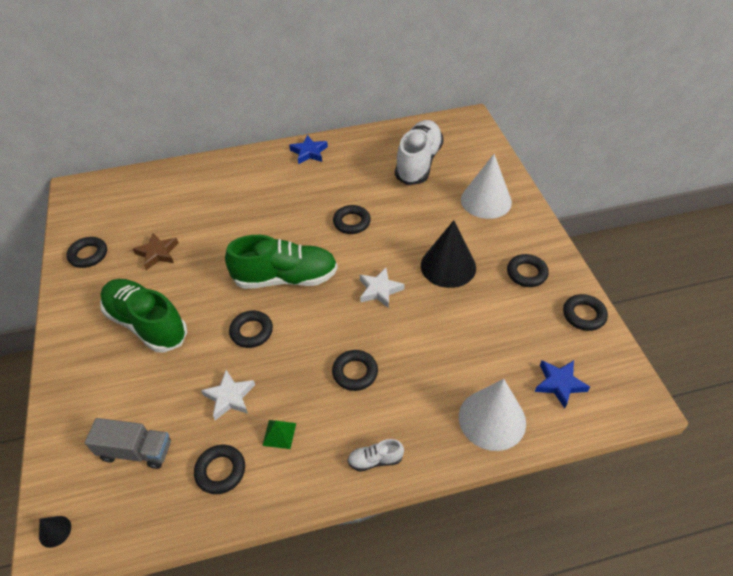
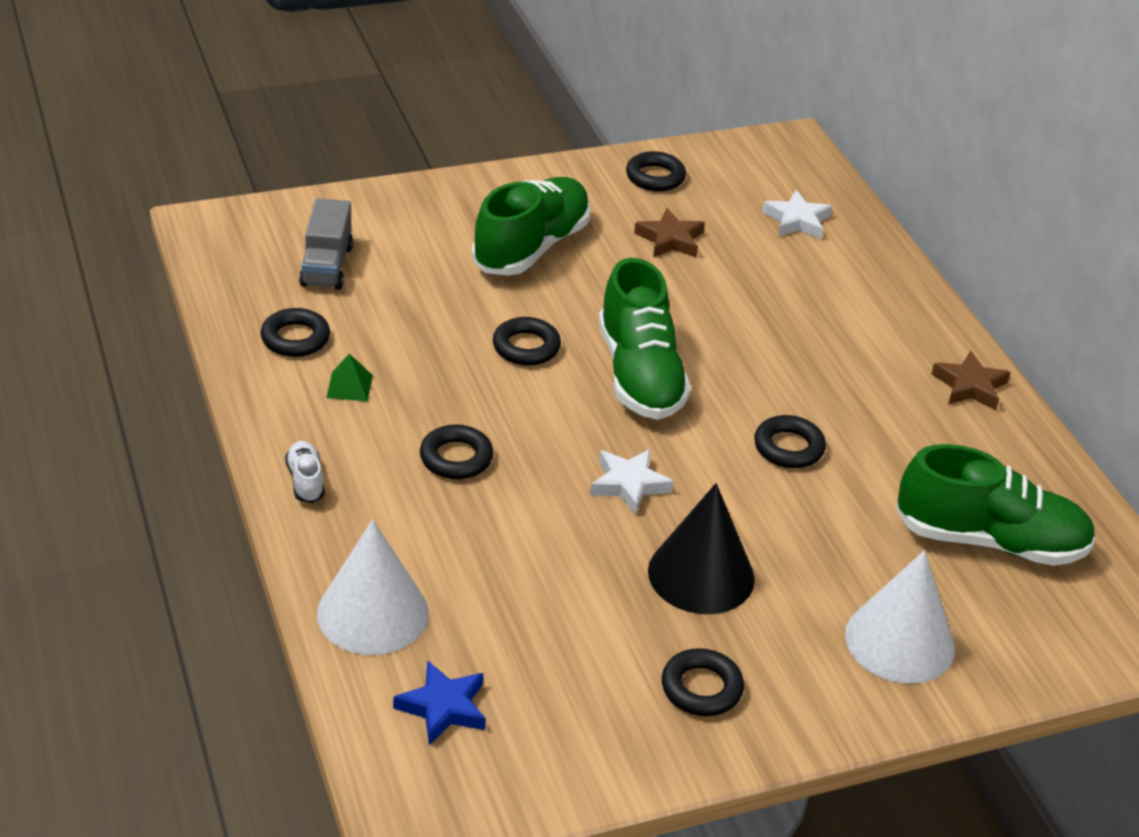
camera: 80 degrees right, 10 degrees down
(55, 531) = (226, 222): black cone -> none
(229, 397) = (409, 336): white star -> white star (797, 220)
(309, 152) = (970, 386): blue star -> brown star
(418, 163) = (990, 541): white shoe -> green shoe
(584, 315) = (604, 765): black ring -> none

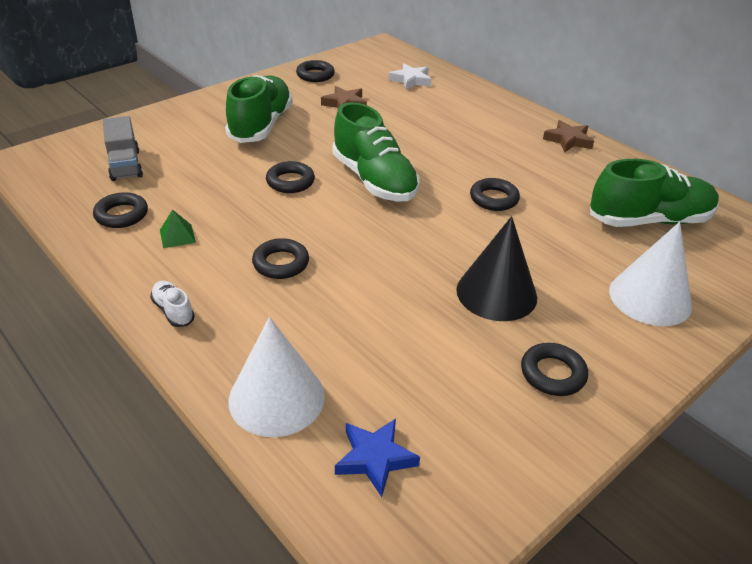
camera: 20 degrees left, 0 degrees up
(629, 484) = (410, 248): white star -> none

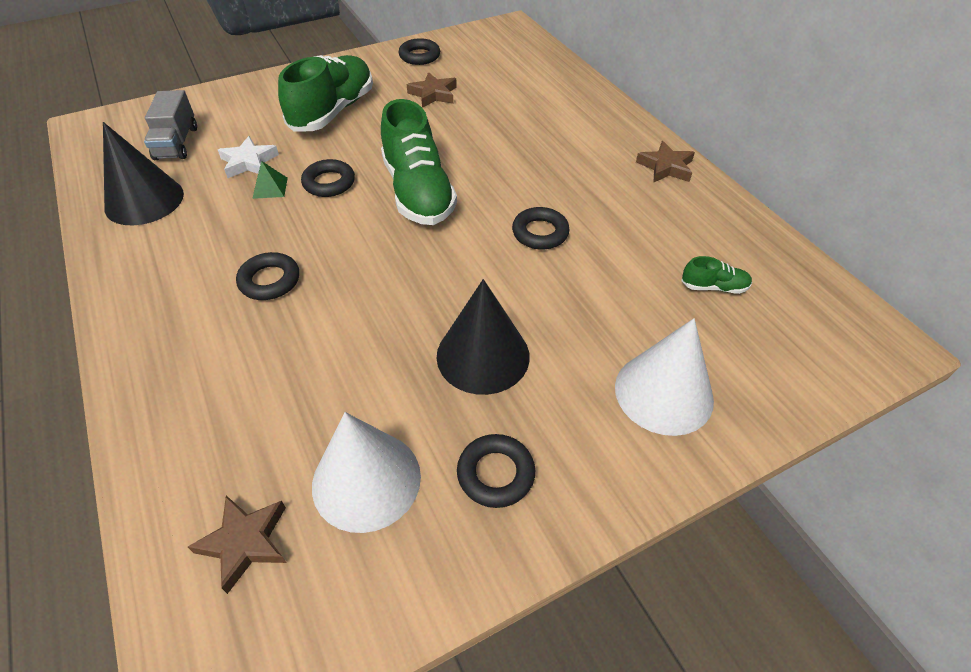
camera: 15 degrees right, 10 degrees up
(121, 215) = (144, 200): black ring -> black cone
(173, 311) = (136, 321): white shoe -> none
(177, 236) = (184, 233): green pyramid -> green pyramid (270, 188)
(276, 398) = (183, 444): white cone -> white cone (366, 480)
(375, 458) = (245, 542): blue star -> brown star
(411, 80) = (520, 71): white star -> white star (249, 162)
(649, 220) = (714, 287): green shoe -> green shoe, size x0.43

